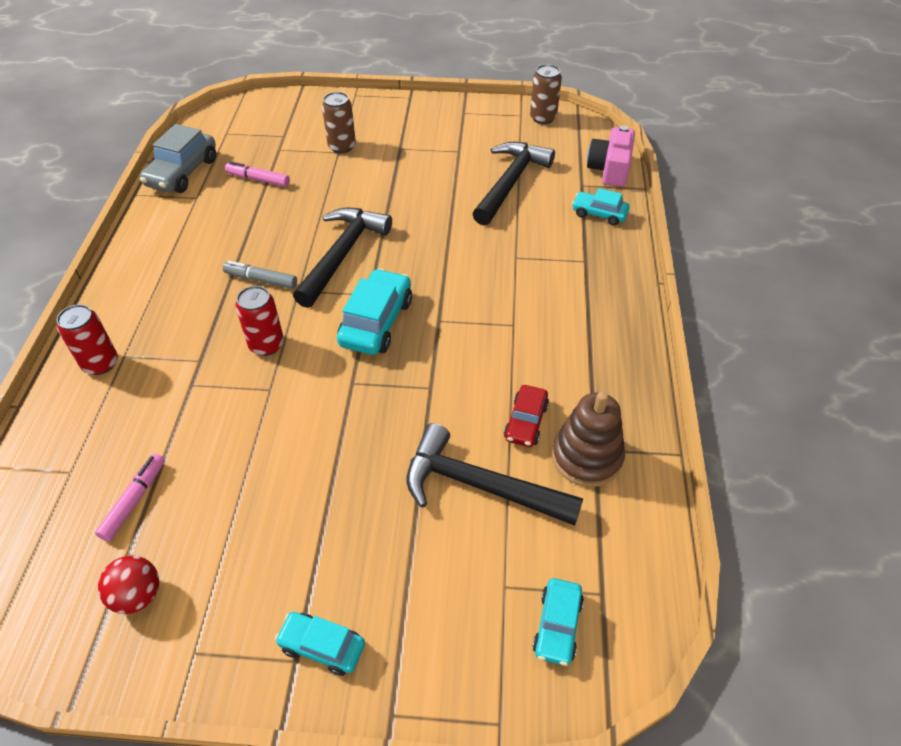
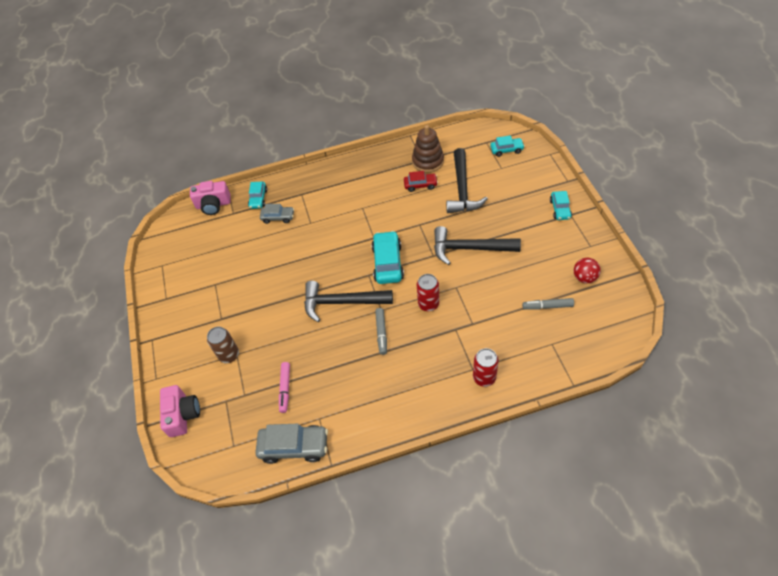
camera: 105 degrees left, 5 degrees up
(134, 500) = (547, 306): pink marker -> grey marker
(294, 106) = (182, 415): none -> pink camera
(376, 322) = (388, 263): turquoise car -> turquoise car turned 90 degrees clockwise
(510, 183) = (242, 246): black hammer -> black hammer (469, 248)
(543, 118) = (162, 252): brown can -> none
(547, 226) = (278, 217): none -> grey car

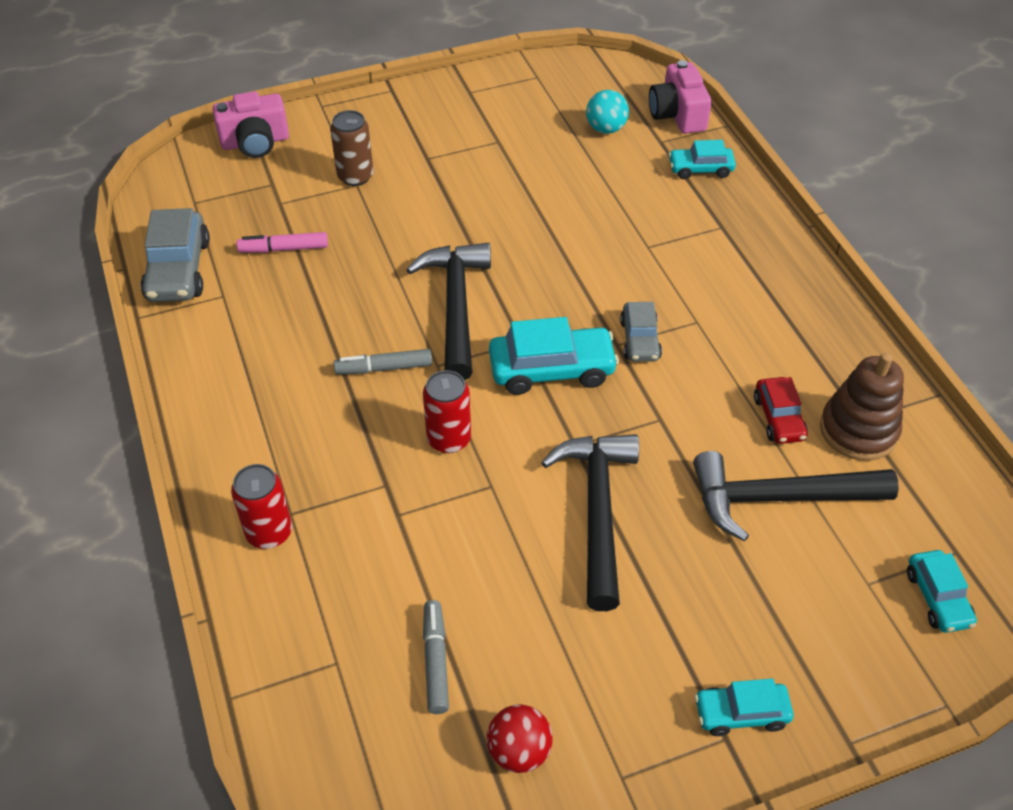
camera: 80 degrees right, 5 degrees down
(217, 235) = (606, 129): none -> turquoise ball
(278, 217) = (656, 200): grey car -> grey car (639, 340)

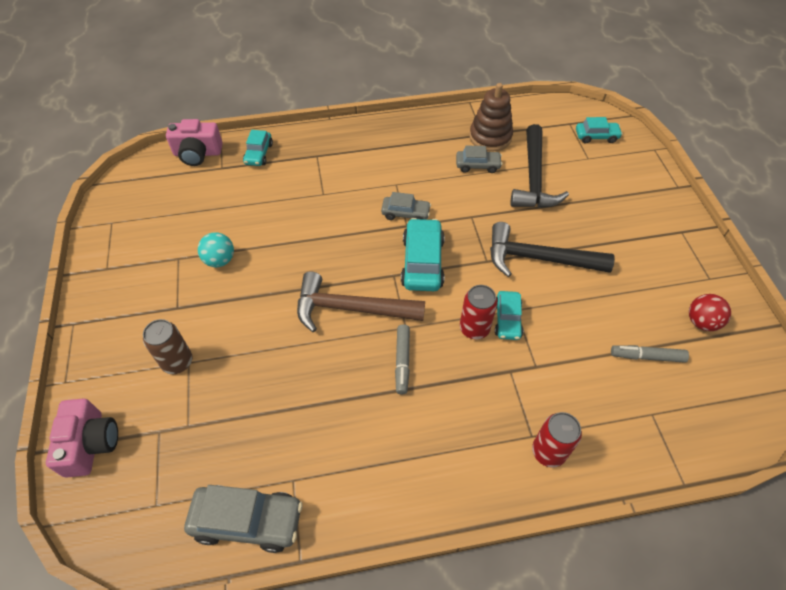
camera: 80 degrees left, 5 degrees up
(284, 249) = (250, 425): pink marker -> none
(456, 307) = (351, 308): black hammer -> brown hammer
(606, 129) = (194, 193): turquoise ball -> turquoise ball (220, 260)
(741, 713) = (667, 222): turquoise car -> turquoise car (507, 320)
(778, 418) = (477, 165): red car -> grey car

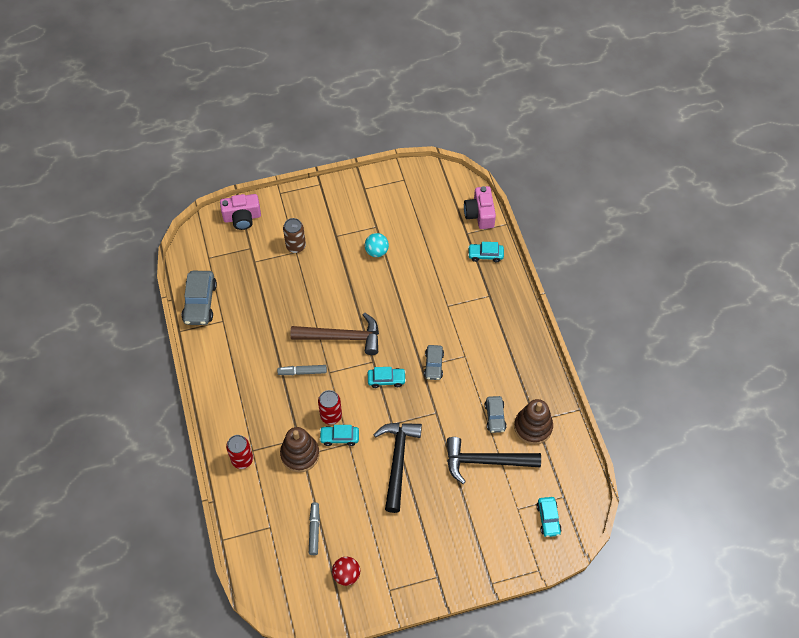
camera: 85 degrees right, 5 degrees up
(351, 308) = (342, 337): brown hammer -> brown hammer turned 90 degrees clockwise
(422, 262) = (386, 380): turquoise car -> turquoise car, size x0.61
(535, 370) = (300, 454): none -> brown stacking toy

